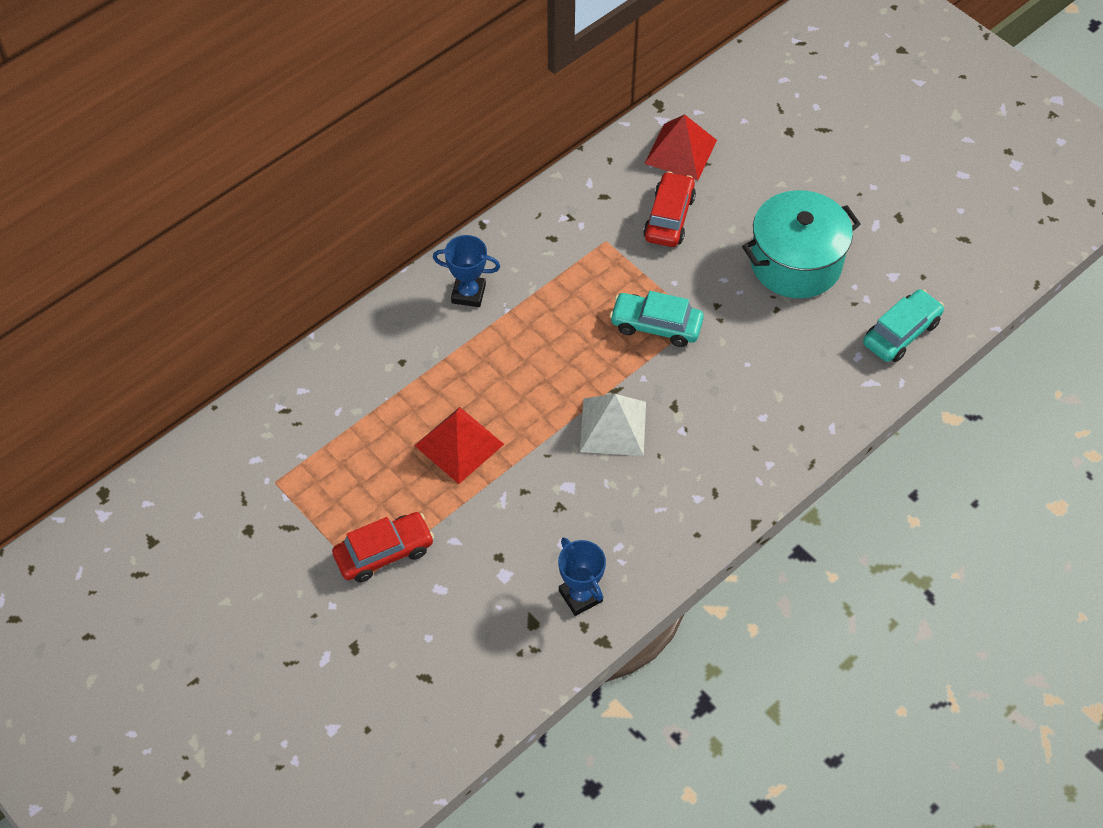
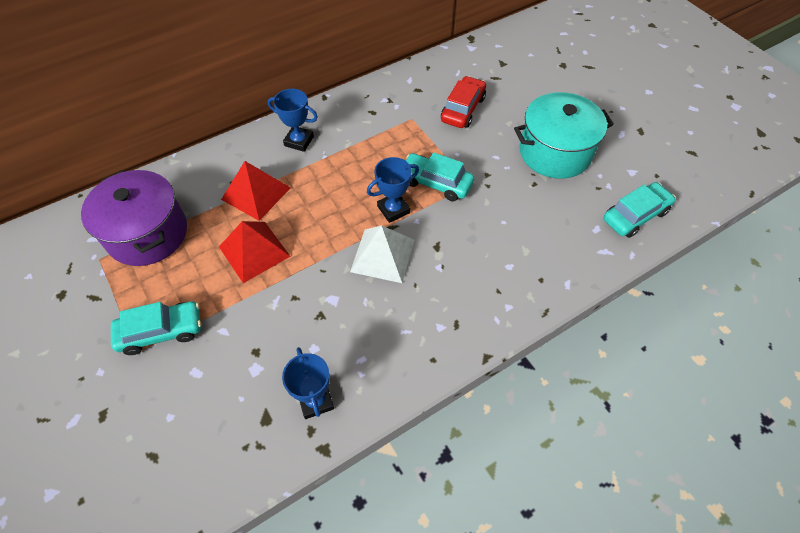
camera: 10 degrees right, 0 degrees up
(321, 443) = (147, 233): none -> purple pot
(384, 552) = (161, 332): red car -> turquoise car
(612, 368) = (393, 209): none -> blue trophy
(680, 151) = (480, 68): red pyramid -> red pyramid (256, 193)

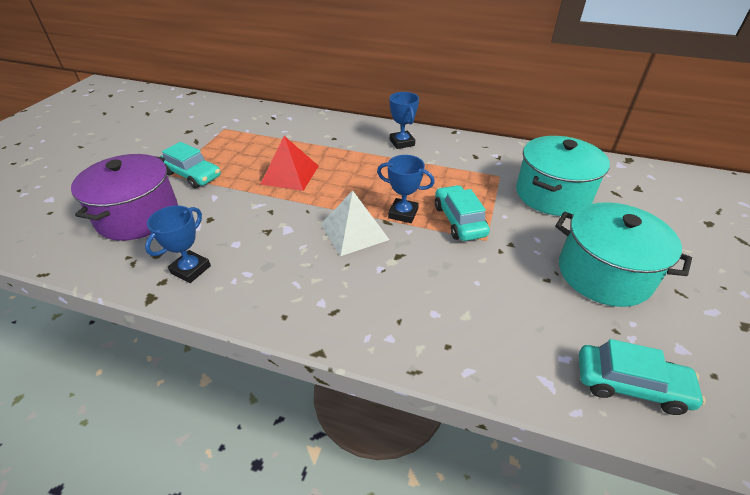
camera: 50 degrees right, 15 degrees down
(147, 233) = (259, 132): purple pot -> purple pot (138, 216)
(256, 193) = (336, 150): red pyramid -> none
(462, 109) = (552, 194): red car -> turquoise pot

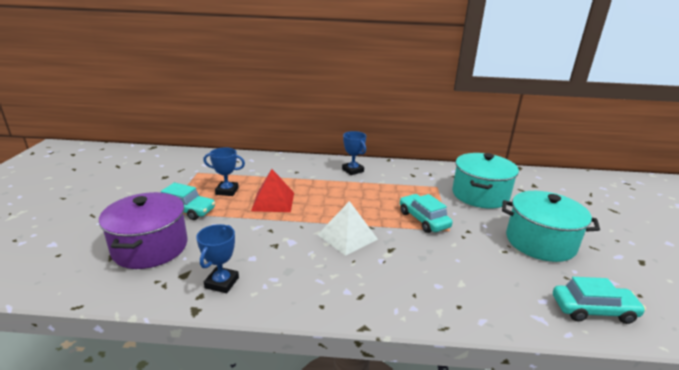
camera: 15 degrees left, 15 degrees down
(403, 213) = (379, 219): blue trophy -> blue trophy (227, 191)

